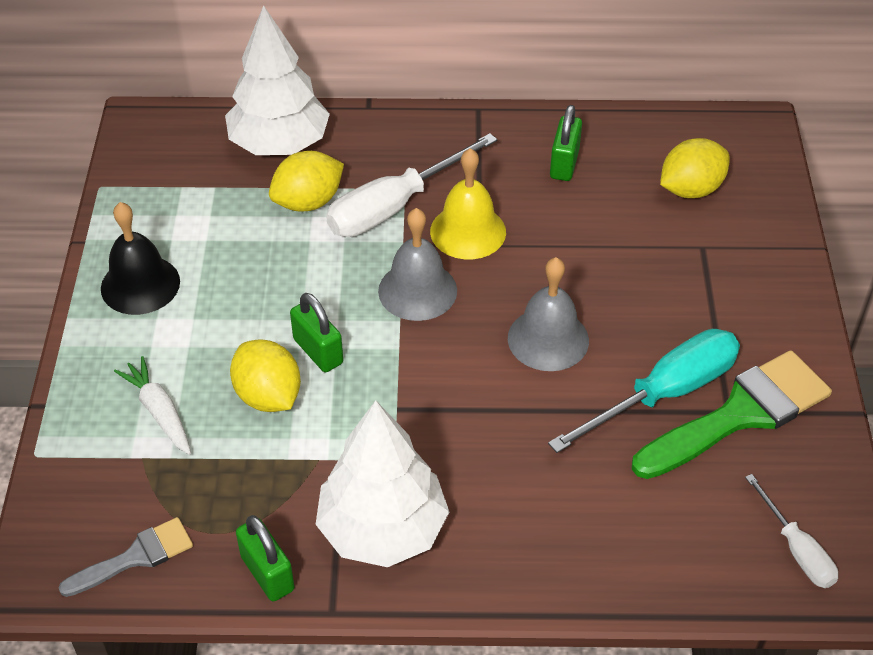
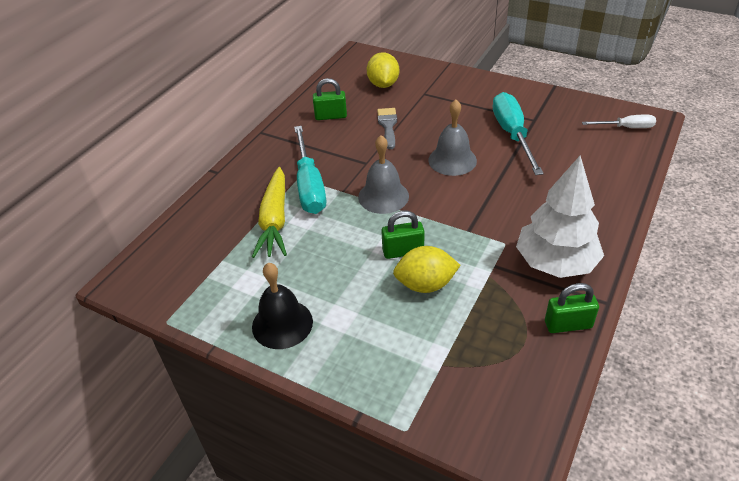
camera: 60 degrees left, 5 degrees down
(135, 557) = (527, 391): grey brush -> grey brush (388, 126)
(159, 411) = (406, 344): white carrot -> none
(279, 144) = (212, 219): white tree -> none
(308, 202) = (274, 220): yellow lemon -> yellow carrot
(394, 206) = (309, 186): white screwdriver -> turquoise screwdriver
(468, 231) = (352, 164): yellow bell -> none
(564, 164) = (331, 116): green padlock -> green padlock turned 45 degrees counterclockwise
(740, 414) = (538, 117): green brush -> none

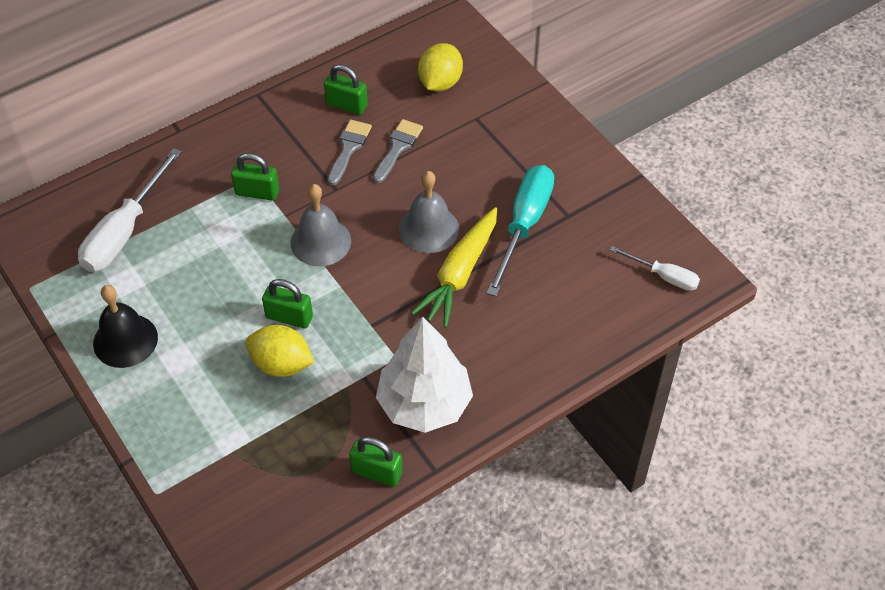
camera: 25 degrees right, 10 degrees up
(222, 250) = (124, 232): none -> white screwdriver
(274, 220) = (194, 220): yellow carrot -> yellow carrot (459, 274)
(309, 186) = (257, 192): turquoise screwdriver -> green padlock
(354, 138) = (349, 148): none -> grey brush

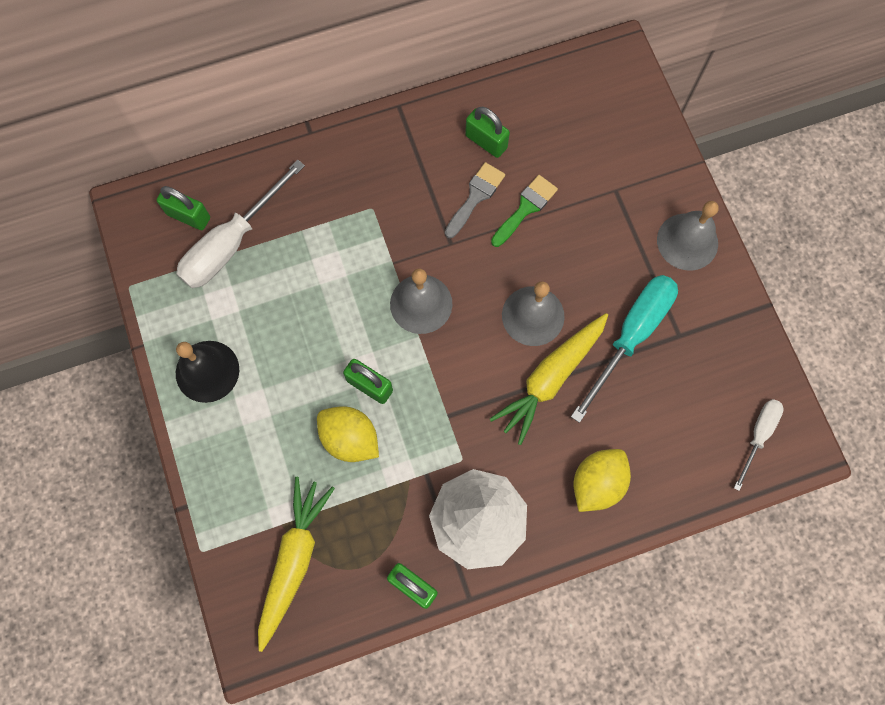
camera: 15 degrees right, 20 degrees up
(252, 479) = (294, 560): none -> yellow carrot
(257, 192) = (371, 228): green padlock -> green padlock (188, 216)
(398, 148) = (525, 208): grey brush -> green brush
(440, 83) = (589, 136): yellow lemon -> yellow lemon (597, 483)
(552, 143) = (687, 241): none -> grey bell
(663, 276) = (758, 435): white screwdriver -> white screwdriver turned 105 degrees counterclockwise

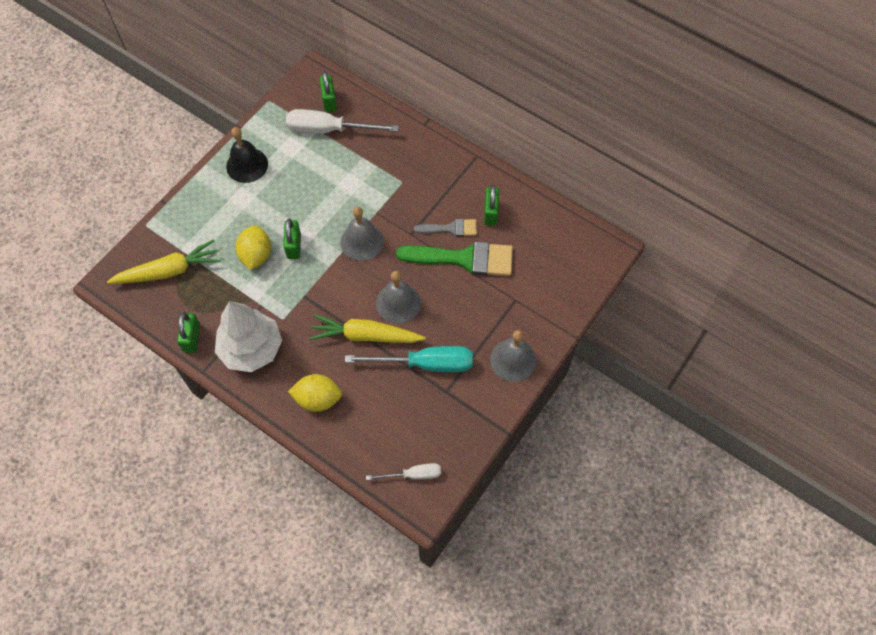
camera: 55 degrees right, 10 degrees down
(525, 208) = (464, 258): green brush -> green brush, size x1.81

